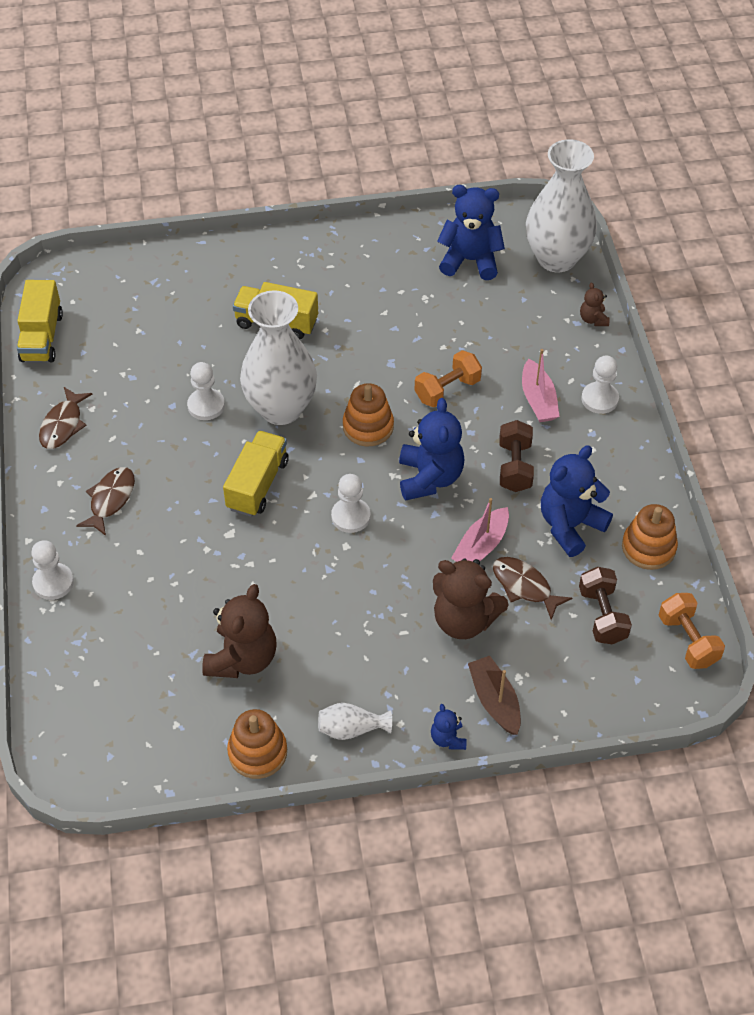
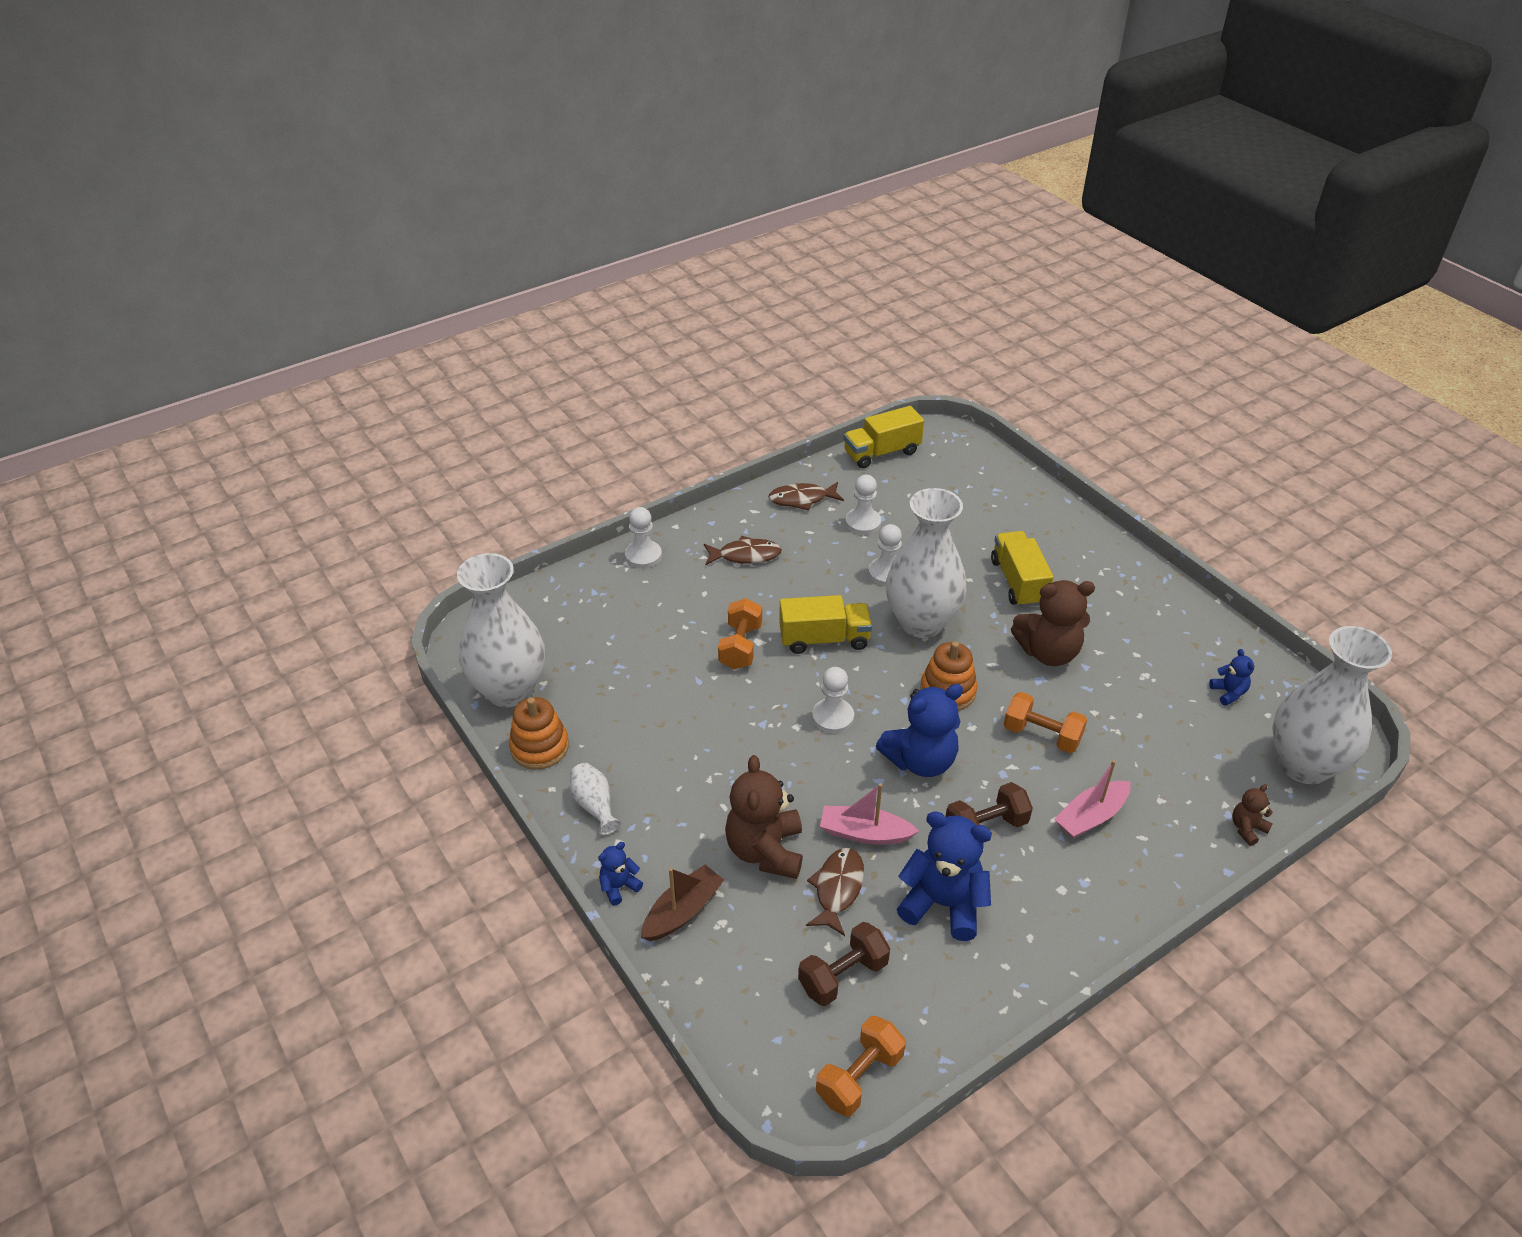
camera: 65 degrees right, 10 degrees down
(168, 756) = (509, 690): none -> white vase
(227, 550) = (740, 646): none -> orange dumbbell
(242, 658) = (632, 700): brown teddy bear -> brown teddy bear (1048, 652)
(470, 260) = (1228, 693): blue teddy bear -> blue teddy bear, size x0.48
(599, 399) = (1138, 873): white pawn -> white pawn (863, 523)
(648, 547) = (964, 992): orange stacking toy -> none

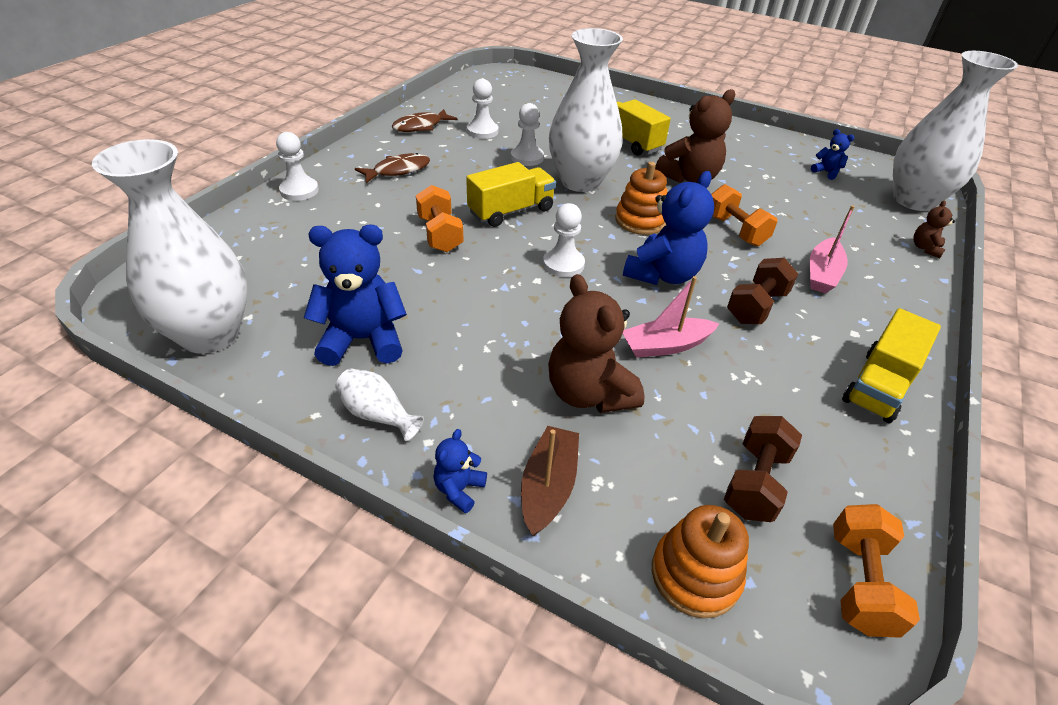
camera: 30 degrees left, 0 degrees up
(539, 747) = (277, 378): orange stacking toy -> orange stacking toy (695, 575)
(837, 889) = (682, 402): brown fish -> none
(882, 453) = (464, 89): yellow truck -> yellow truck (878, 385)
(943, 904) = (780, 380): blue teddy bear -> blue teddy bear (363, 340)
(1041, 735) = (735, 230): orange dumbbell -> orange dumbbell turned 60 degrees clockwise

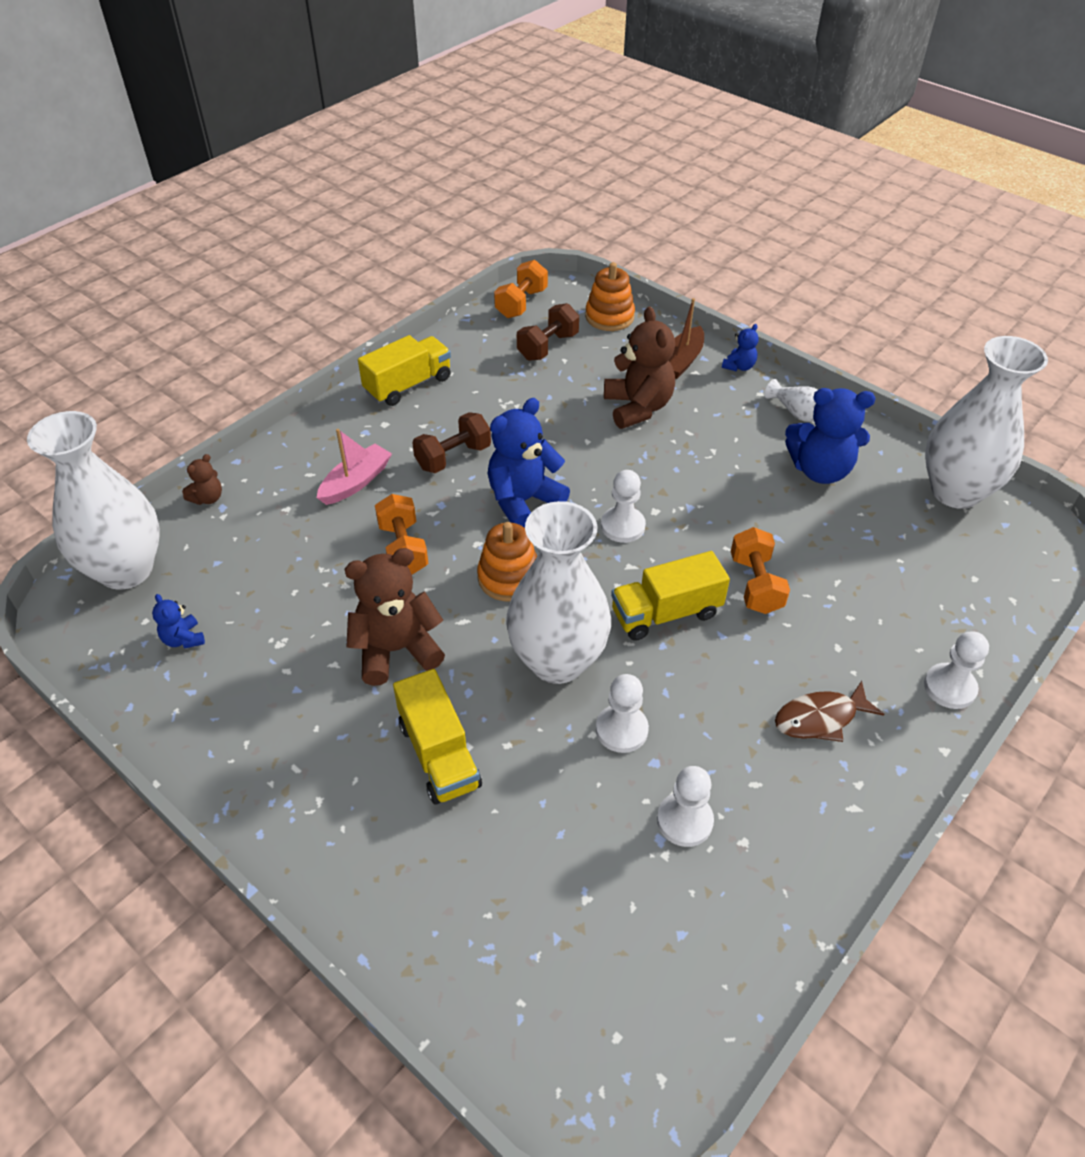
camera: 165 degrees left, 5 degrees up
(421, 126) = (795, 851): brown fish -> none
(665, 346) = (559, 434): pink boat -> none

